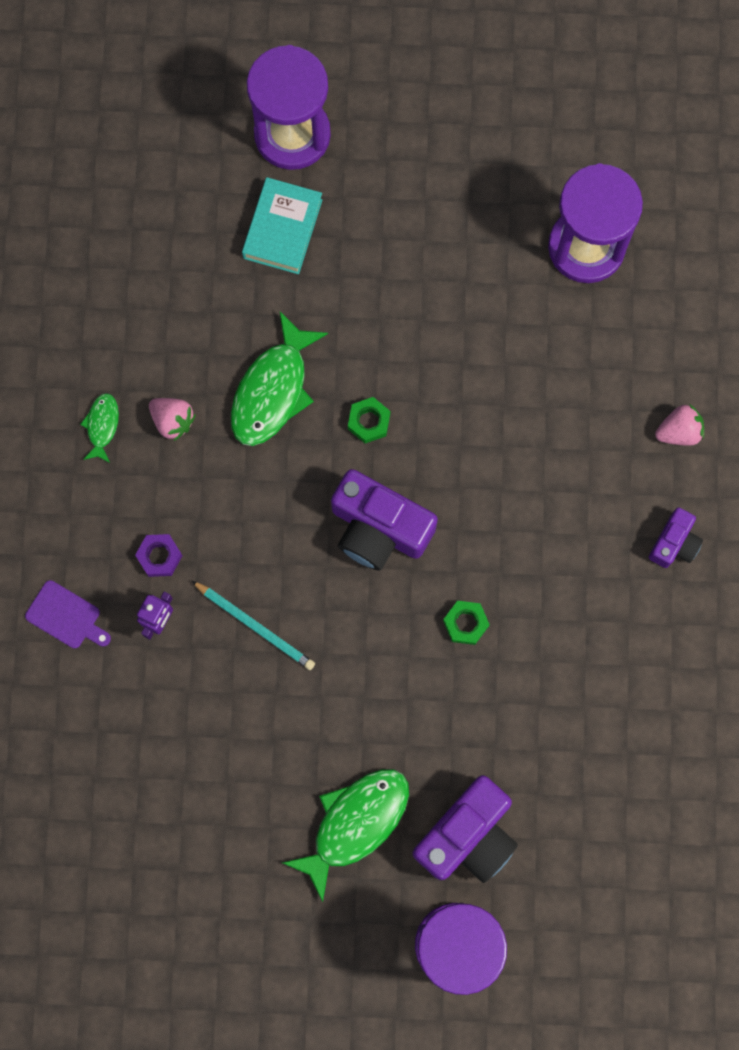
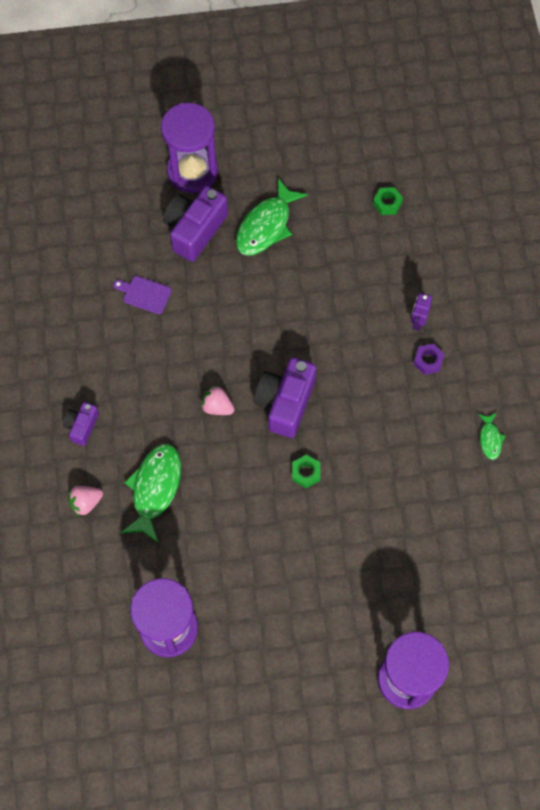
camera: 170 degrees right, 10 degrees down
(66, 616) = (479, 314): purple cutting board -> purple cutting board (144, 294)
(173, 421) = (442, 450): pink strawberry -> pink strawberry (217, 407)
(255, 626) = (354, 328): turquoise pencil -> none
(273, 390) = (377, 483): green fish -> green fish (155, 489)
(283, 229) = (397, 602): turquoise book -> none
(379, 528) = (285, 403): purple camera -> purple camera turned 90 degrees counterclockwise
(465, 623) = (216, 352): green nut -> green nut (387, 203)

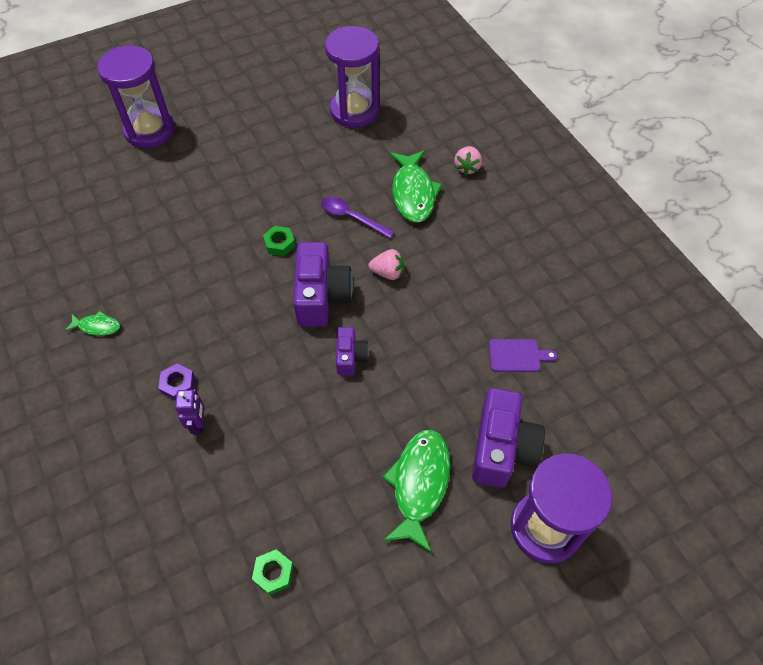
camera: 160 degrees right, 10 degrees down
(82, 426) = (506, 220): purple camera -> purple camera (350, 357)
(86, 502) = (467, 167): pink strawberry -> pink strawberry turned 150 degrees clockwise
(227, 480) = (351, 217): none -> purple spoon
(490, 439) = (97, 326): green fish -> green fish turned 120 degrees clockwise

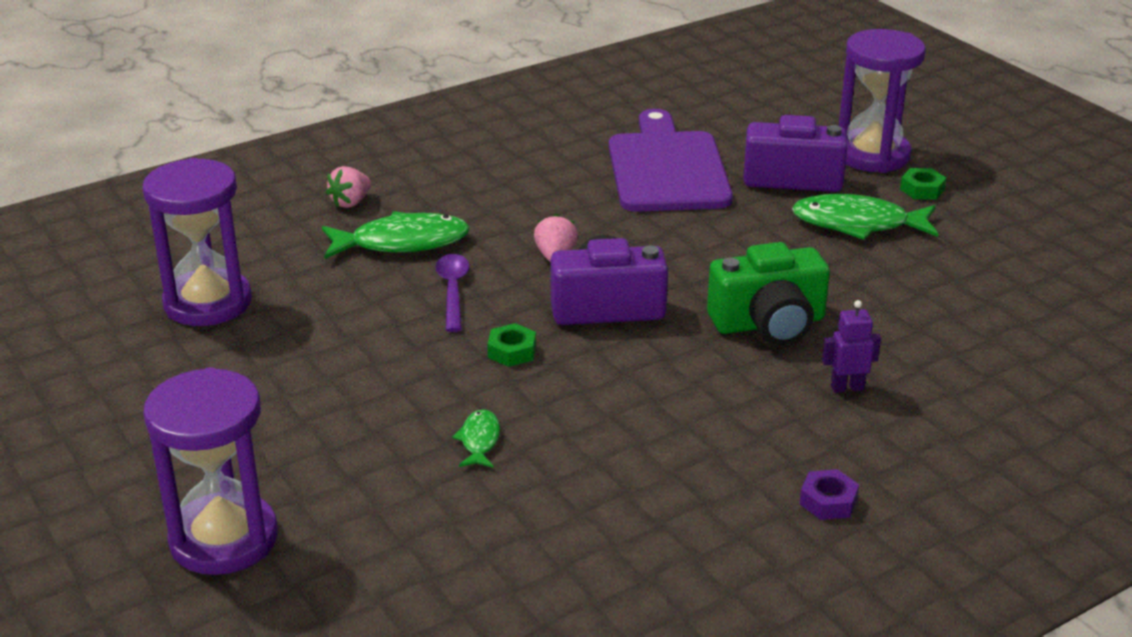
camera: 95 degrees left, 25 degrees down
(97, 326) = (712, 517): green fish -> green fish (479, 440)
(178, 384) = (791, 415): purple nut -> purple nut (828, 501)
(273, 573) = (1010, 309): green nut -> green nut (922, 189)
(284, 390) = (769, 324): none -> green camera
(350, 357) = (701, 277): purple camera -> none
(351, 217) = (453, 291): purple spoon -> purple spoon turned 150 degrees clockwise
(467, 167) = (350, 202): pink strawberry -> pink strawberry turned 120 degrees clockwise
(517, 356) = (667, 168): purple cutting board -> purple cutting board, size x2.44

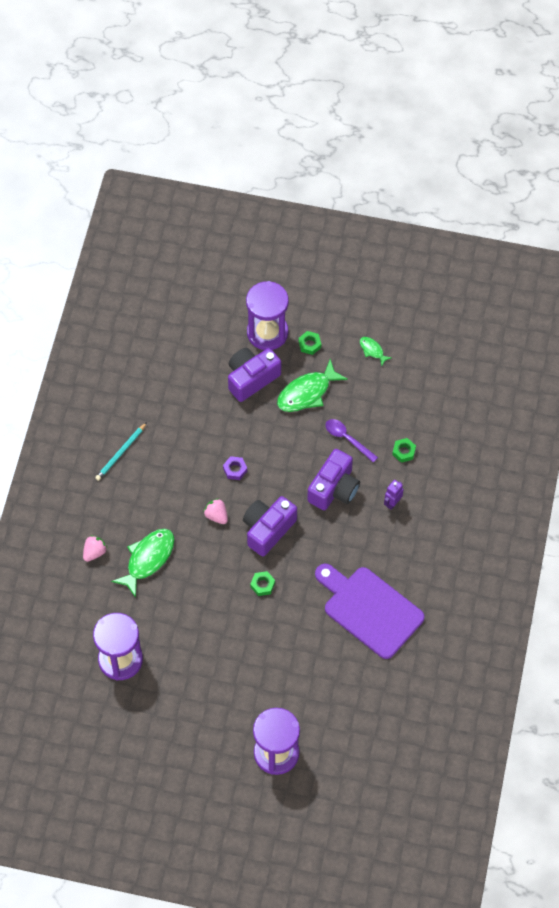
camera: 45 degrees left, 30 degrees up
(350, 202) = (94, 552): pink strawberry -> pink strawberry turned 135 degrees counterclockwise
(453, 291) = (202, 570): purple spoon -> purple spoon (347, 439)
(479, 440) = (303, 639): green fish -> green fish (372, 350)
(522, 150) = (121, 453): none -> turquoise pencil
(667, 168) = (195, 415): purple cutting board -> purple cutting board (369, 609)
(769, 324) = (334, 488): green camera -> purple camera
(828, 501) = (437, 567): purple nut -> purple nut (235, 469)
(940, 348) = (404, 452): none -> green nut

